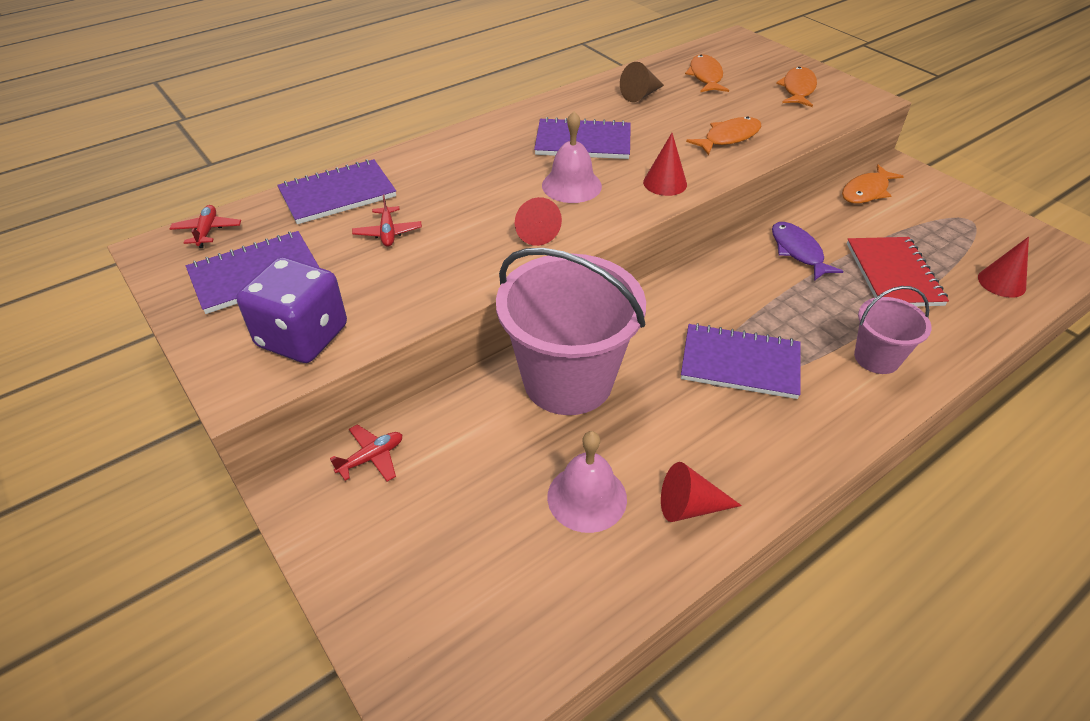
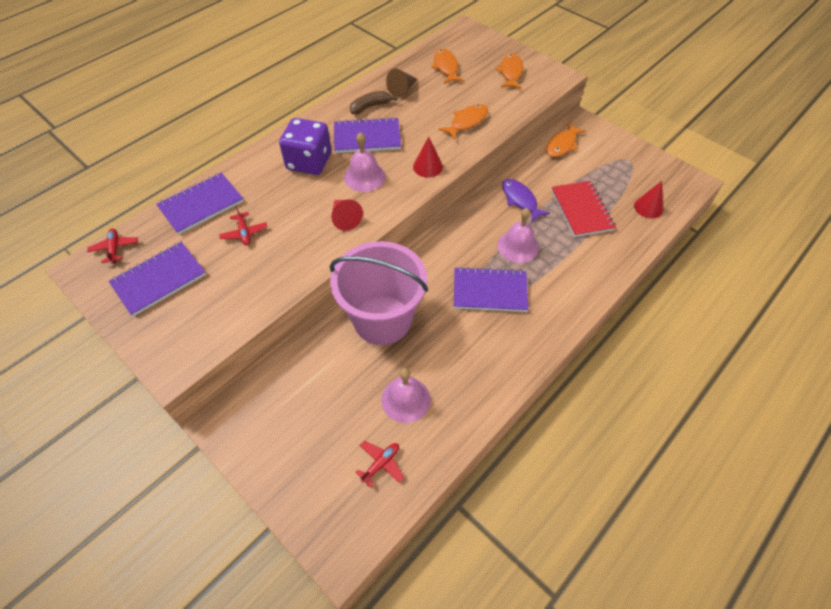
camera: 10 degrees left, 10 degrees up
(303, 336) = (205, 324): purple dice -> purple dice (309, 162)
(371, 458) = (265, 394): red plane -> red plane (381, 464)
(593, 109) = (370, 106): none -> brown banana
(690, 506) = (468, 395): red cone -> none
(789, 309) = (518, 246): none -> pink bell
(876, 358) = (573, 275): pink bucket -> none

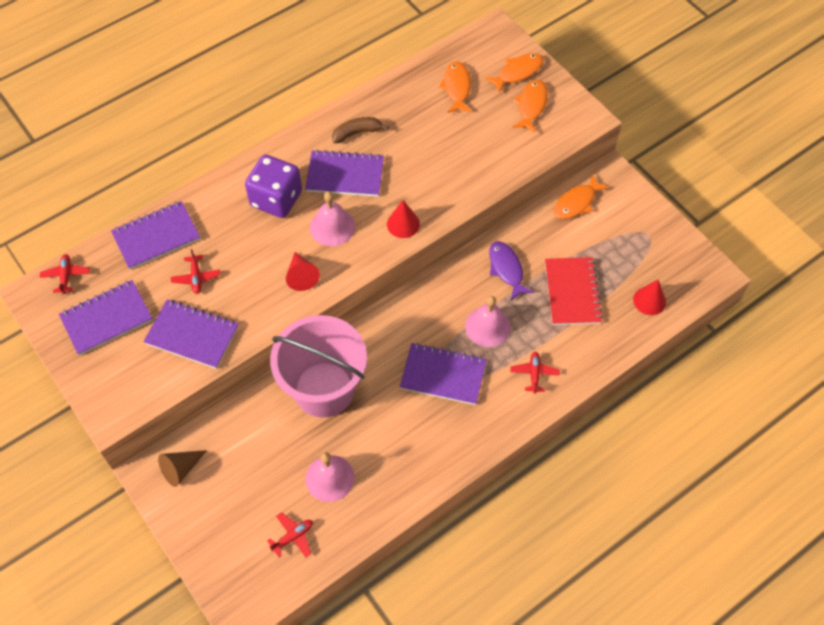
camera: 10 degrees right, 5 degrees up
(247, 282) = (192, 335): none -> purple notebook
(402, 90) = (398, 114): brown cone -> brown cone (181, 469)
(467, 122) = (461, 170): orange fish -> orange fish (518, 72)
(571, 278) = (534, 374): none -> red plane

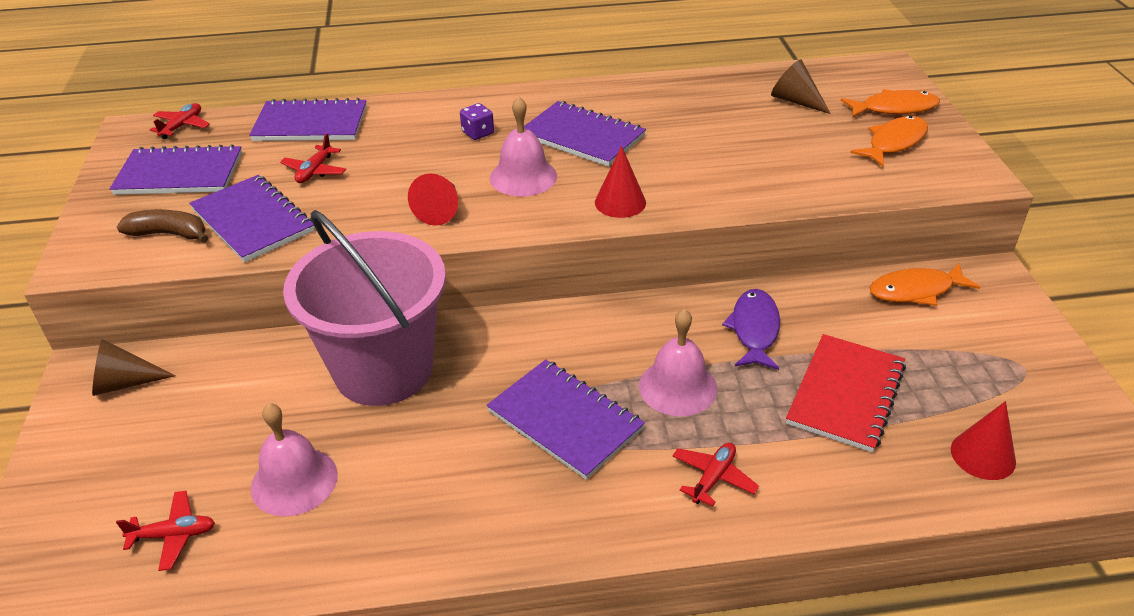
camera: 30 degrees right, 20 degrees down
(276, 199) = (478, 133): purple dice -> purple dice, size x0.43
(357, 133) = (630, 105): brown banana -> brown banana (169, 234)
(457, 87) = (795, 101): orange fish -> brown cone

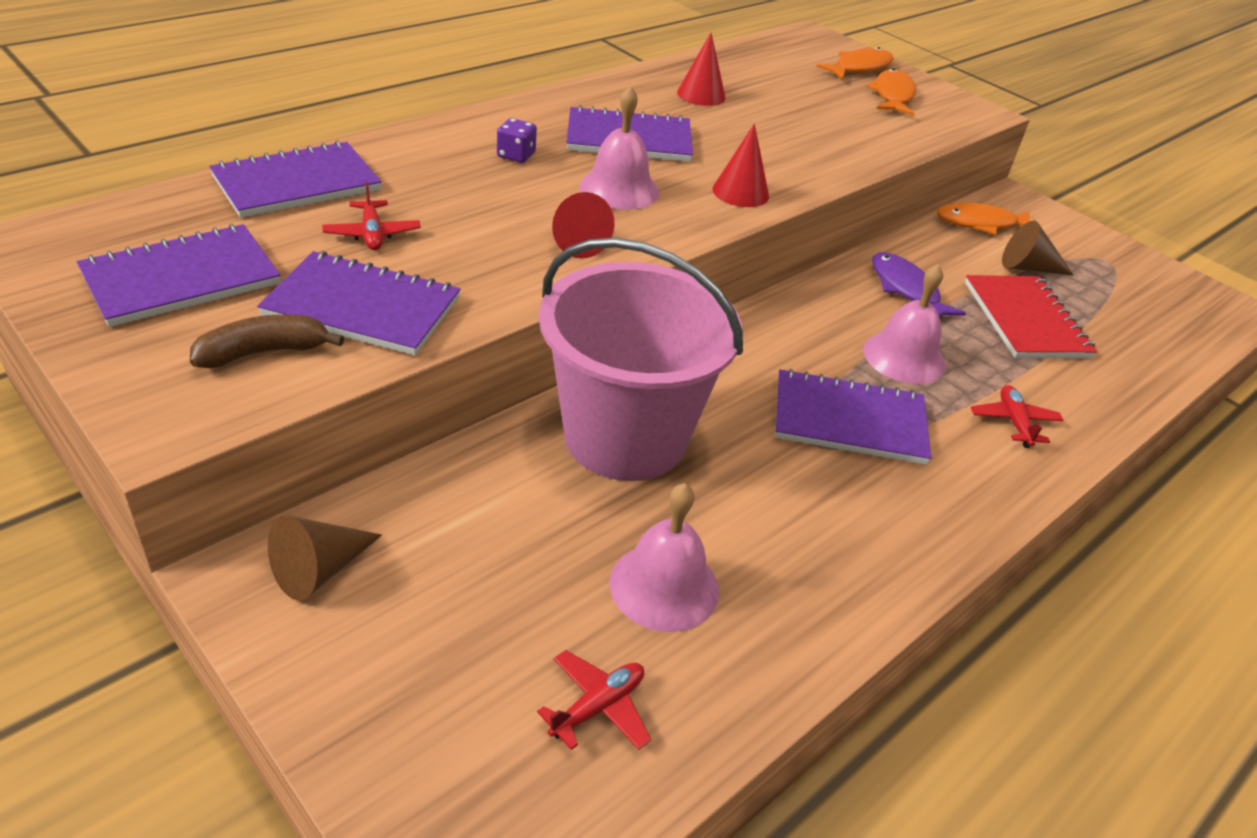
camera: 40 degrees left, 0 degrees up
(182, 126) = (106, 220): red plane -> none
(795, 101) = (777, 74): brown cone -> brown cone (1028, 268)
(916, 290) = (981, 223): orange fish -> orange fish turned 45 degrees clockwise
(983, 455) = (1154, 334): red cone -> red cone (701, 95)

